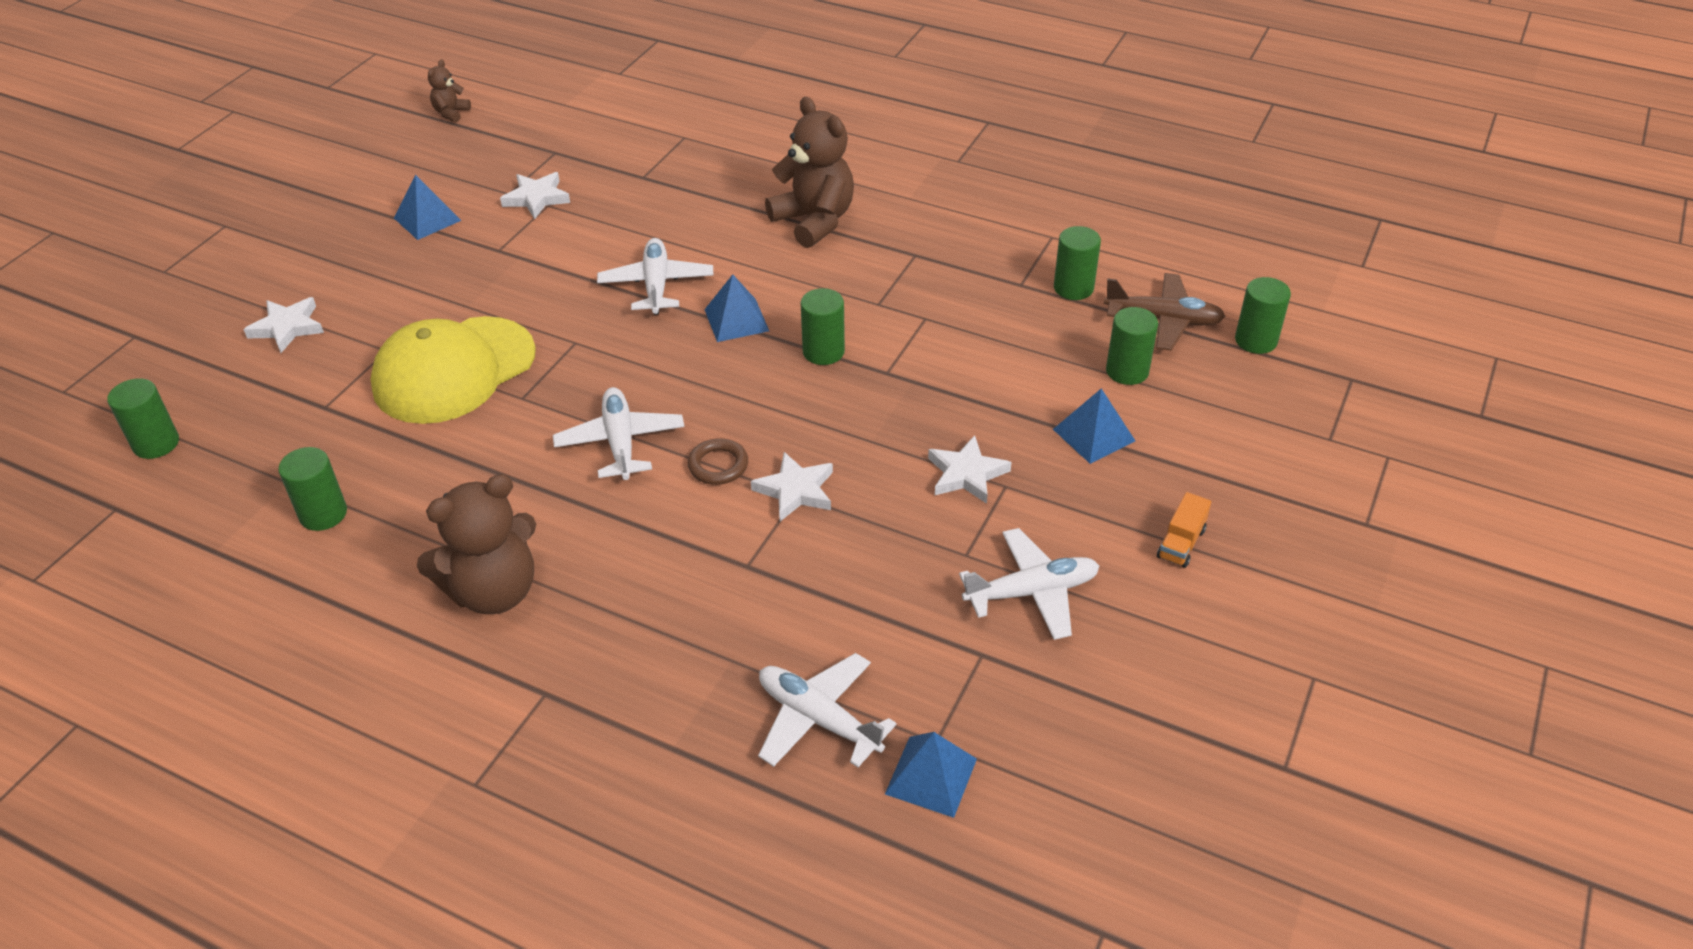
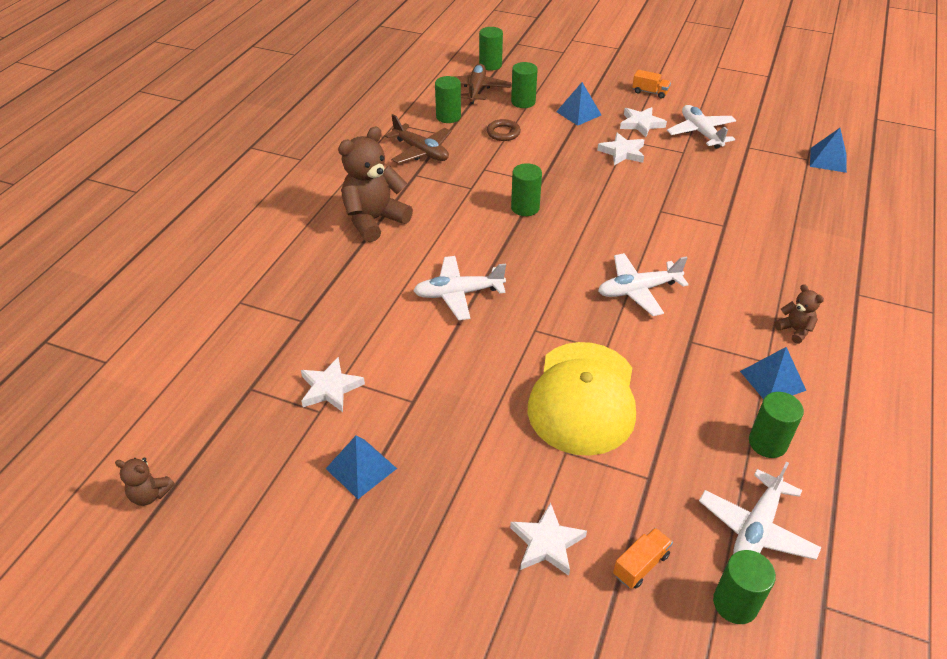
camera: 95 degrees left, 0 degrees up
(231, 386) = (640, 565): none -> orange truck
(454, 370) = (583, 398): yellow cap -> yellow cap turned 60 degrees clockwise
(494, 591) = (794, 330): brown teddy bear -> brown teddy bear, size x0.47
(718, 465) = (646, 244): brown ring -> brown ring (503, 133)
(736, 320) = (496, 248): blue pyramid -> blue pyramid (772, 380)
(796, 490) = (657, 211): white star -> white star (641, 124)
(818, 719) = (815, 194): white plane -> white plane (756, 528)
(974, 260) = (421, 151): none -> brown plane

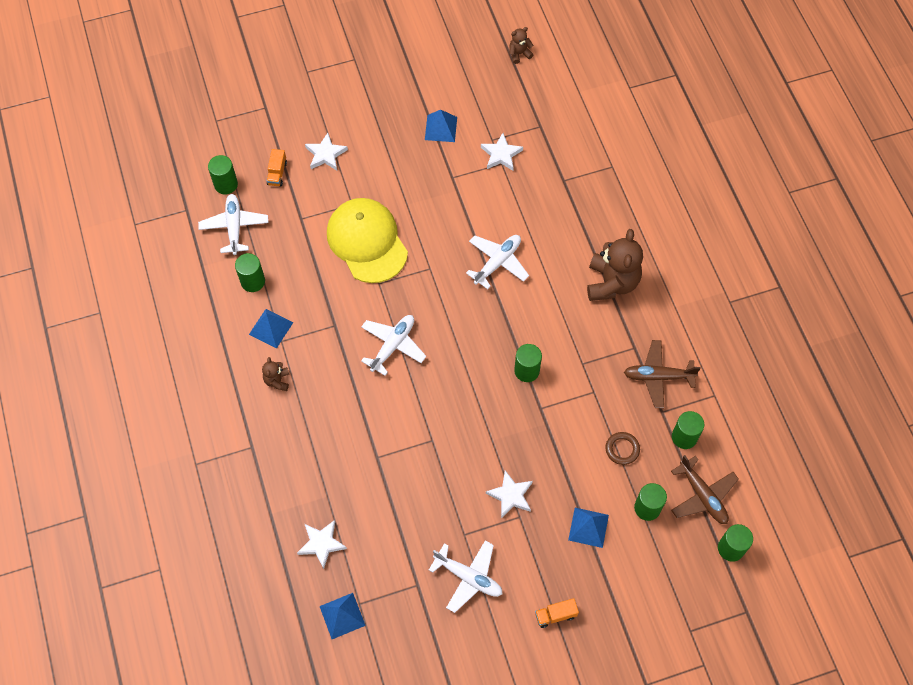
camera: 140 degrees right, 20 degrees up
(641, 124) = (525, 552): white star -> white star (321, 544)
(794, 330) = (277, 380): brown teddy bear -> brown teddy bear turned 75 degrees clockwise

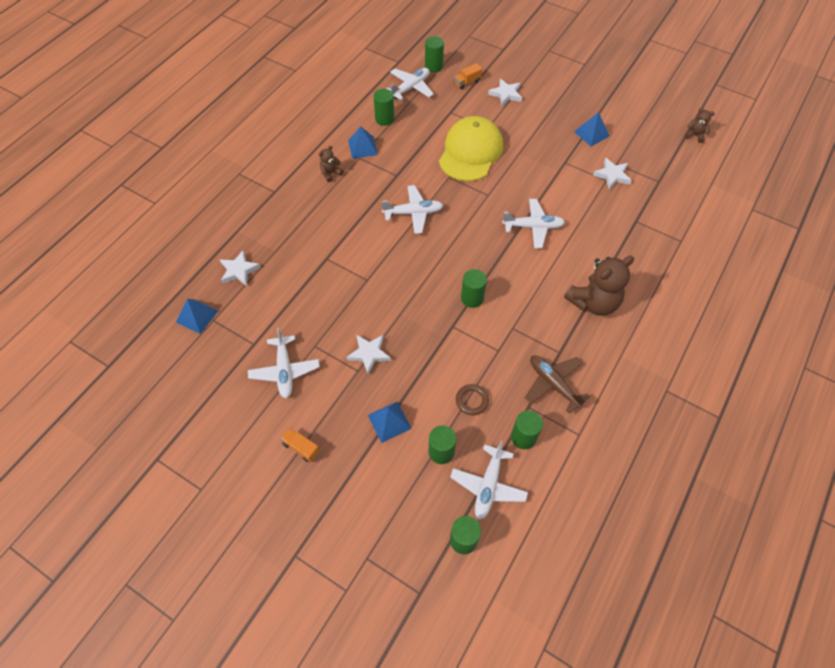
camera: 50 degrees right, 5 degrees down
(702, 495) = (488, 485): brown plane -> white plane

